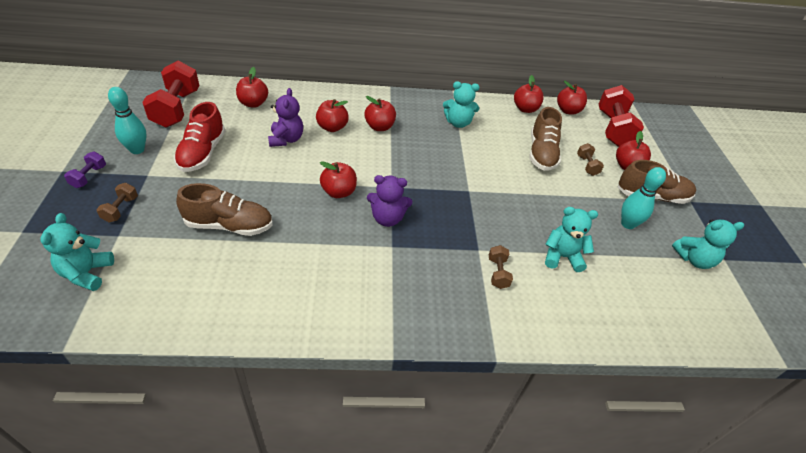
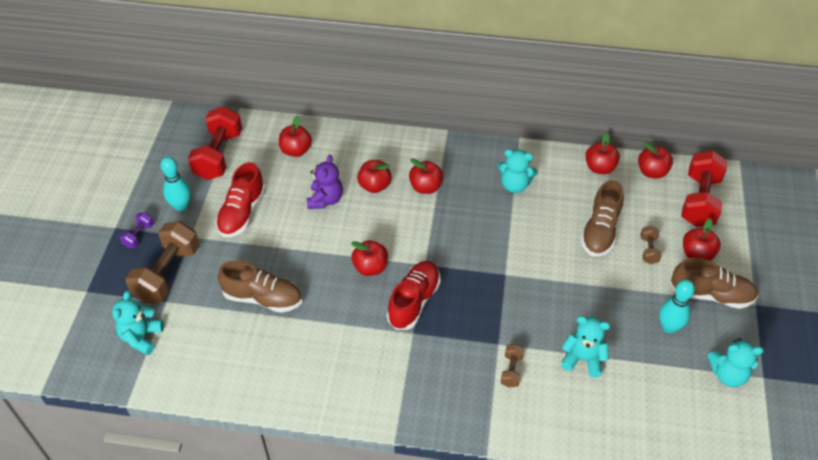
camera: 15 degrees right, 5 degrees up
(121, 209) = (167, 274): brown dumbbell -> brown dumbbell, size x2.14
(387, 218) = (414, 301): purple teddy bear -> red shoe

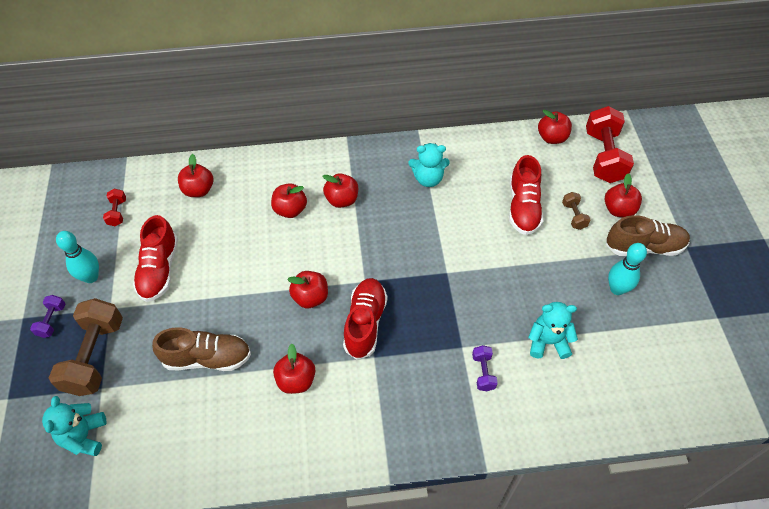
camera: 15 degrees left, 5 degrees up
(218, 155) = (117, 212): red dumbbell -> red dumbbell, size x0.47
(325, 200) = (244, 236): purple teddy bear -> none
(511, 370) = (483, 372): brown dumbbell -> purple dumbbell
(599, 168) = (503, 144): red apple -> red apple (296, 380)
(600, 231) = (523, 207): brown shoe -> red shoe
(727, 374) = (685, 323): turquoise teddy bear -> none

